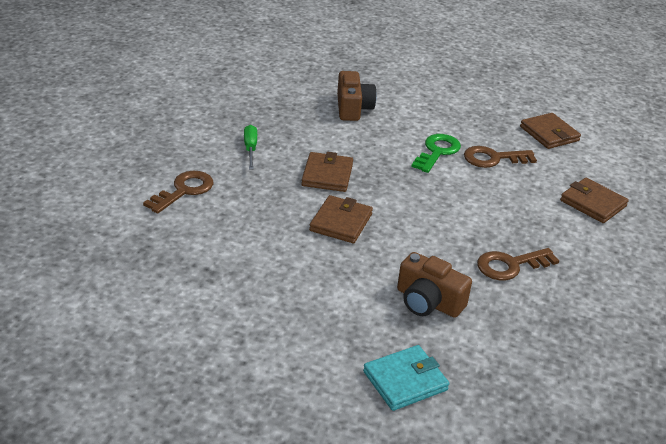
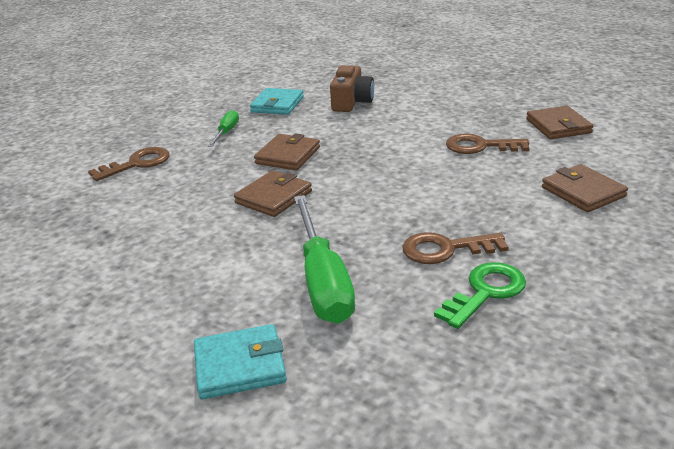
camera: 20 degrees right, 5 degrees down
(281, 112) = (277, 105): none -> turquoise wallet
(428, 302) = (322, 280): brown camera -> green screwdriver
(437, 152) = (419, 139): green key -> green key (485, 292)

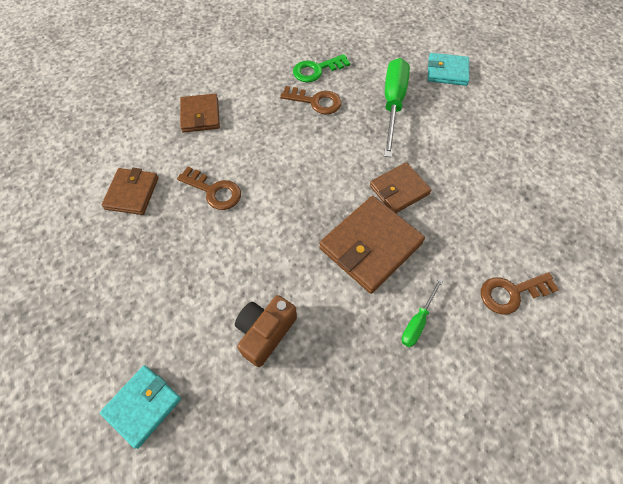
camera: 160 degrees left, 30 degrees up
(277, 105) = (346, 369): turquoise wallet -> turquoise wallet (143, 406)
(288, 155) = (370, 246): brown wallet -> brown wallet, size x1.60

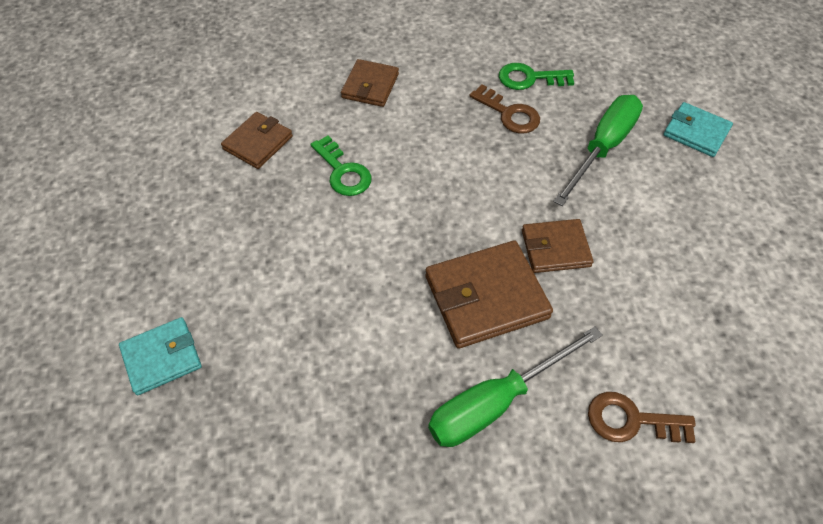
camera: 25 degrees right, 5 degrees down
(214, 191) = (343, 172): brown key -> green key
(265, 332) = (319, 339): brown camera -> none
(418, 321) = (496, 402): green screwdriver -> green screwdriver, size x1.98

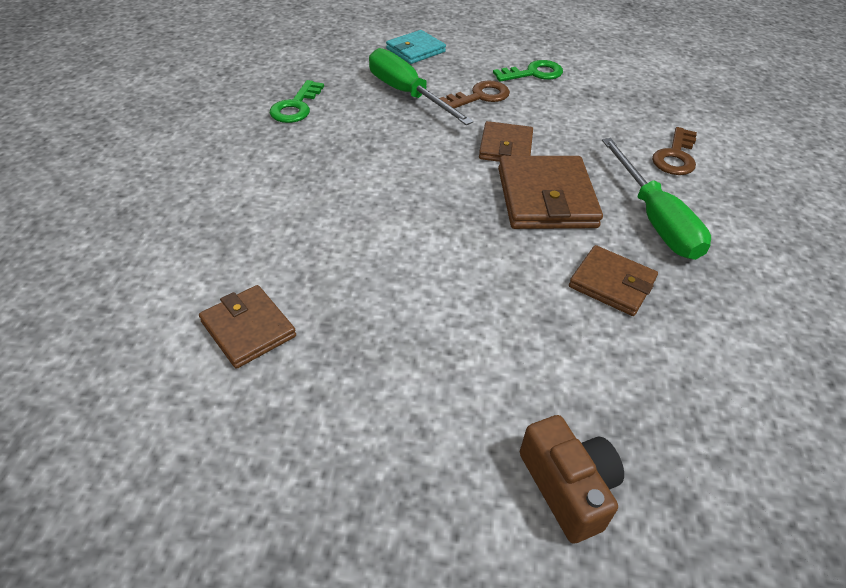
camera: 75 degrees left, 10 degrees down
(162, 357) = (567, 487): turquoise wallet -> brown camera
(343, 172) = (344, 259): green key -> green key (533, 73)
(370, 86) = (223, 210): brown wallet -> brown wallet (612, 283)
(509, 114) = (334, 129): brown key -> brown key (480, 96)

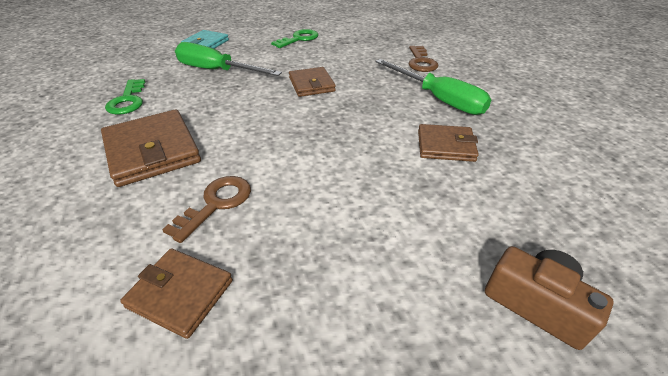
camera: 25 degrees left, 5 degrees down
(480, 96) = (272, 60): brown key -> brown key (216, 203)
(546, 198) = (362, 107): brown wallet -> brown wallet (152, 151)

